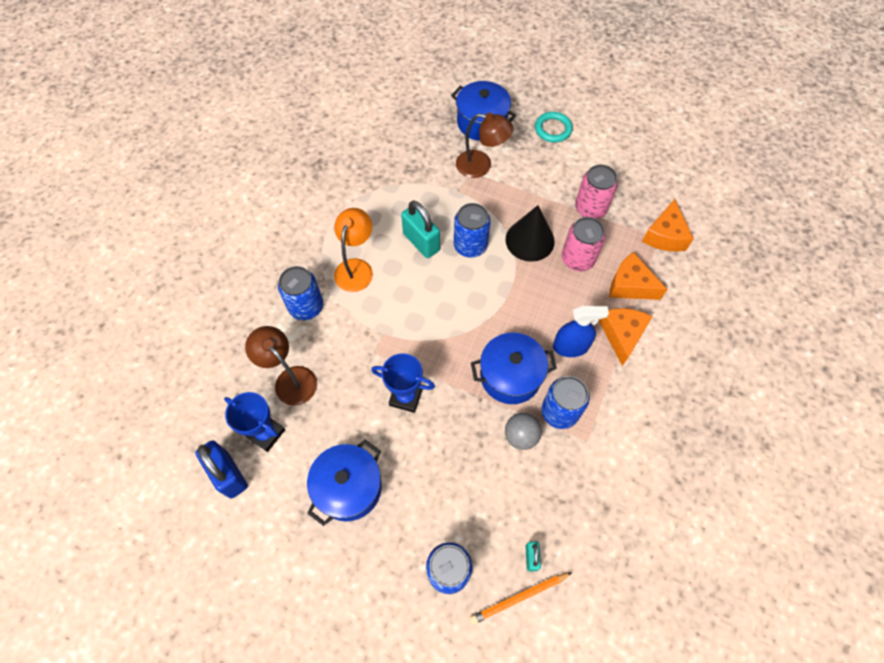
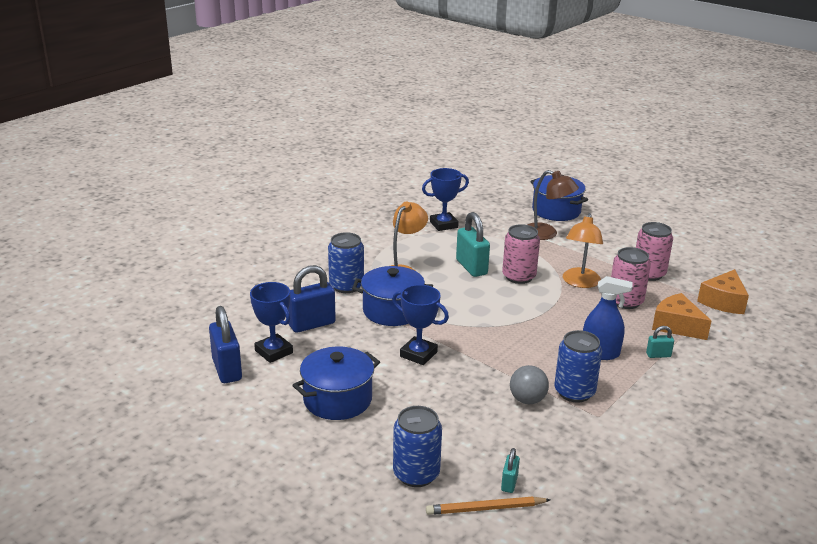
camera: 15 degrees right, 35 degrees down
(290, 379) = (312, 324): brown lamp -> blue padlock
(375, 175) = (443, 225): none -> blue trophy
(470, 246) = (519, 277): blue can -> pink can
(510, 376) = (530, 360): blue pot -> blue pot (392, 311)
(530, 240) = (580, 283): black cone -> orange lamp
(553, 129) = (625, 224): turquoise ring -> none
(622, 335) = (658, 355): orange cheese -> turquoise padlock

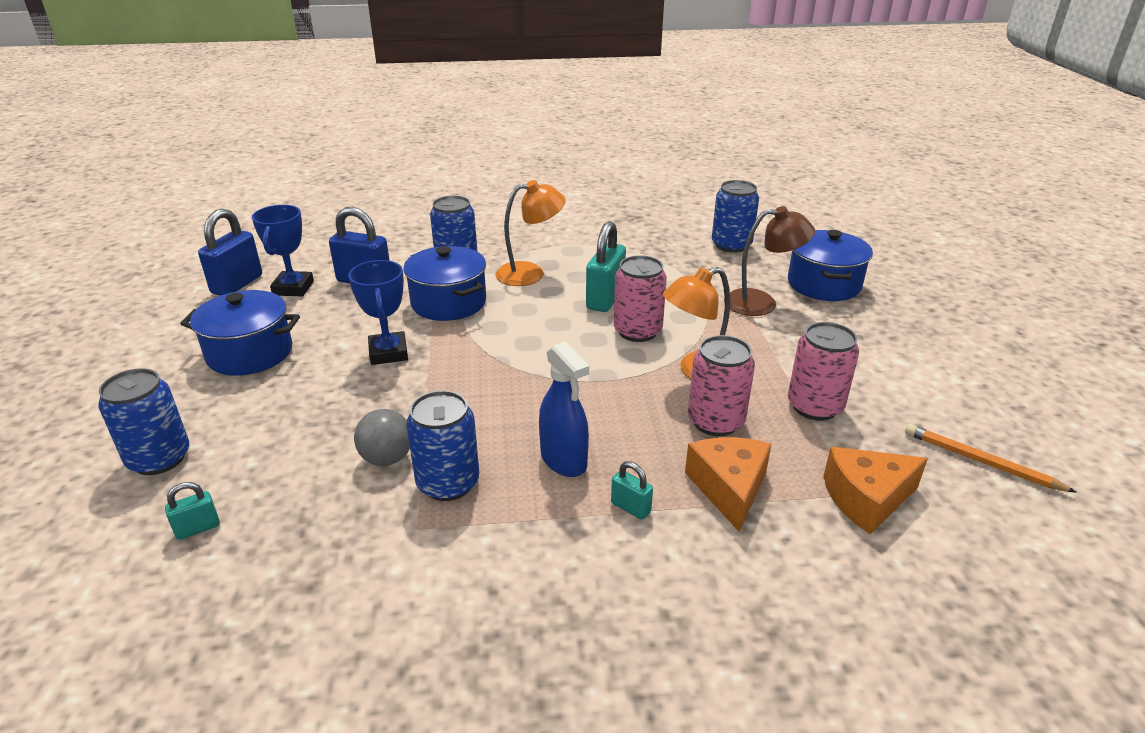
camera: 45 degrees right, 5 degrees up
(443, 225) = (659, 248): blue trophy -> none
(477, 207) = (731, 245): none -> blue can
(485, 508) = (130, 536): orange pencil -> orange pencil (981, 461)
(546, 234) = (761, 303): brown lamp -> brown lamp turned 75 degrees counterclockwise

